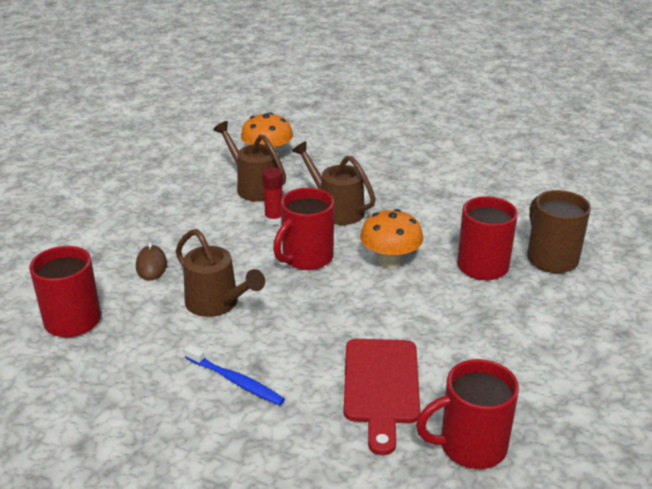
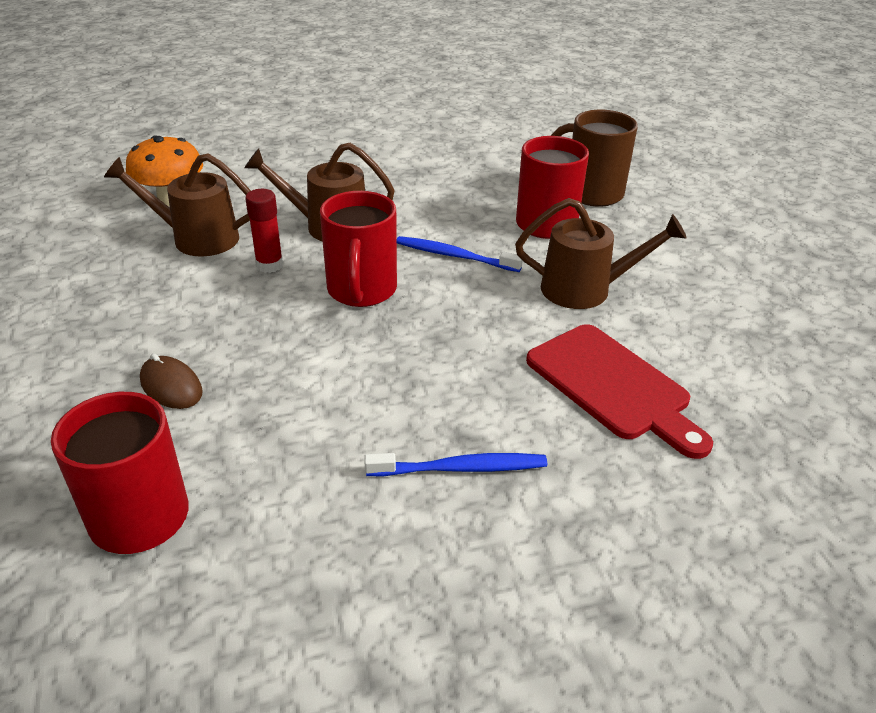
camera: 40 degrees left, 5 degrees up
(217, 304) = (322, 390): brown watering can -> brown watering can (586, 289)
(390, 261) = (454, 256): orange mushroom -> blue toothbrush
(470, 446) = (761, 398): red mug -> none

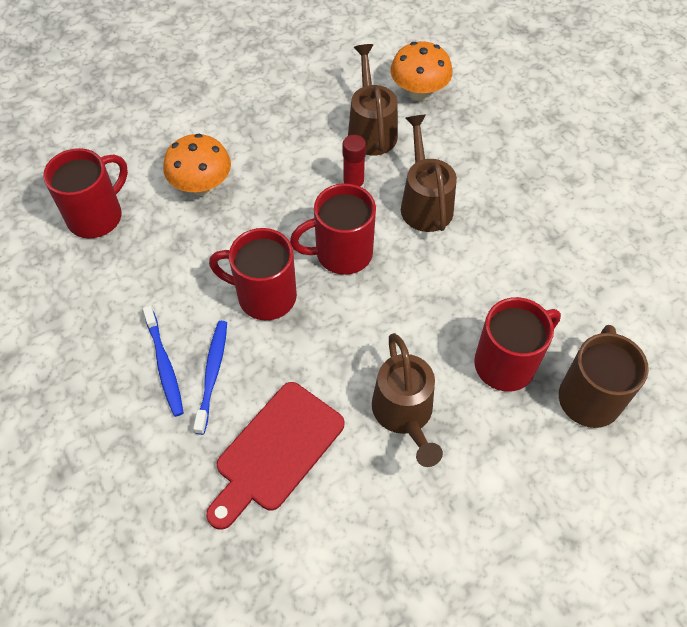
camera: 75 degrees right, 20 degrees up
(171, 386) = (202, 186): brown mouse -> orange mushroom
(391, 359) = (264, 296): none -> red mug
(454, 256) = (417, 303): blue toothbrush -> blue toothbrush (212, 374)

